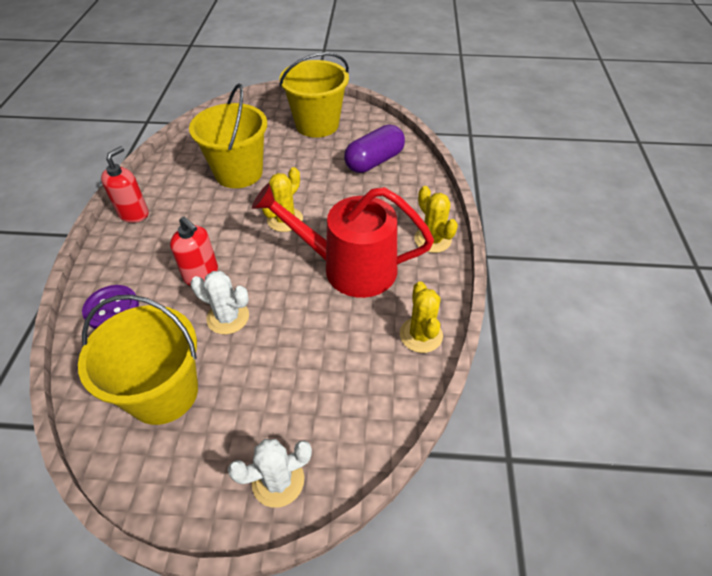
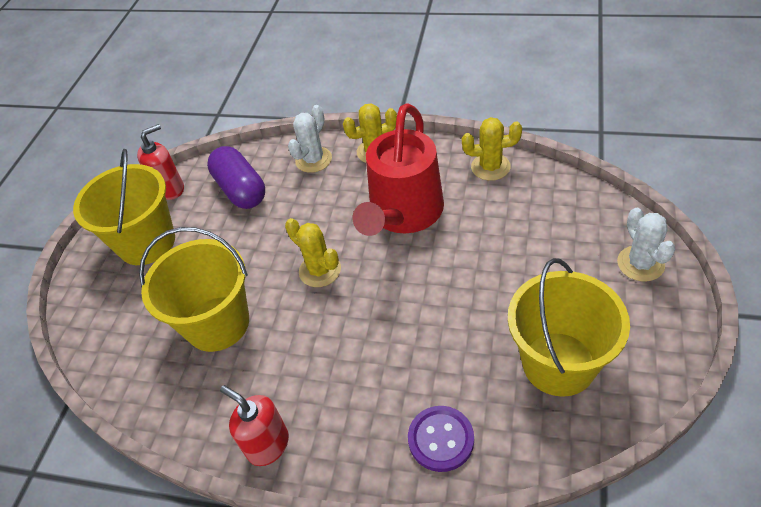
camera: 75 degrees left, 0 degrees up
(201, 274) = (395, 347): red soap dispenser -> red soap dispenser (170, 189)
(228, 317) = (462, 315): white cactus -> white cactus (313, 160)

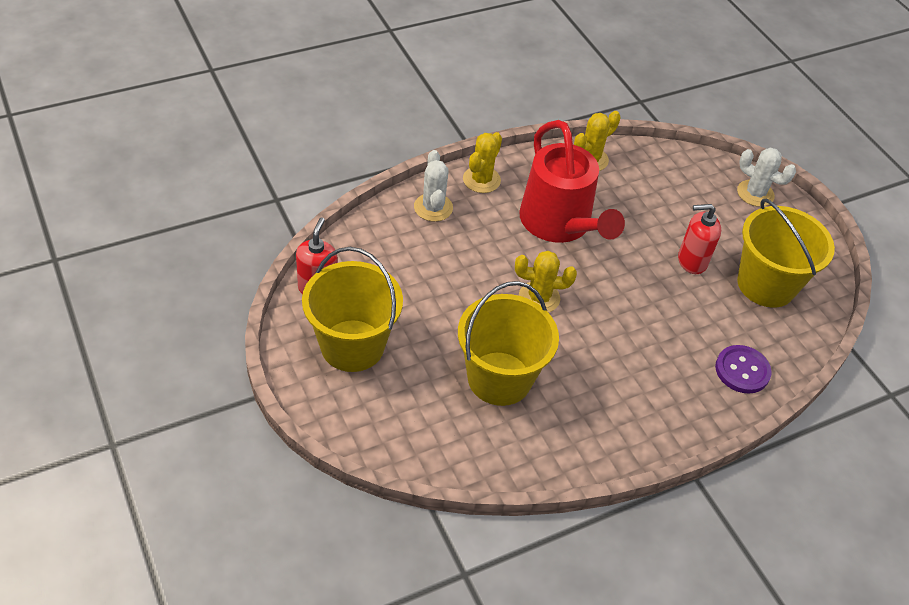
camera: 50 degrees left, 0 degrees up
(240, 190) = (392, 261): purple capsule -> none
(268, 445) = (635, 439): red soap dispenser -> red soap dispenser (691, 261)

